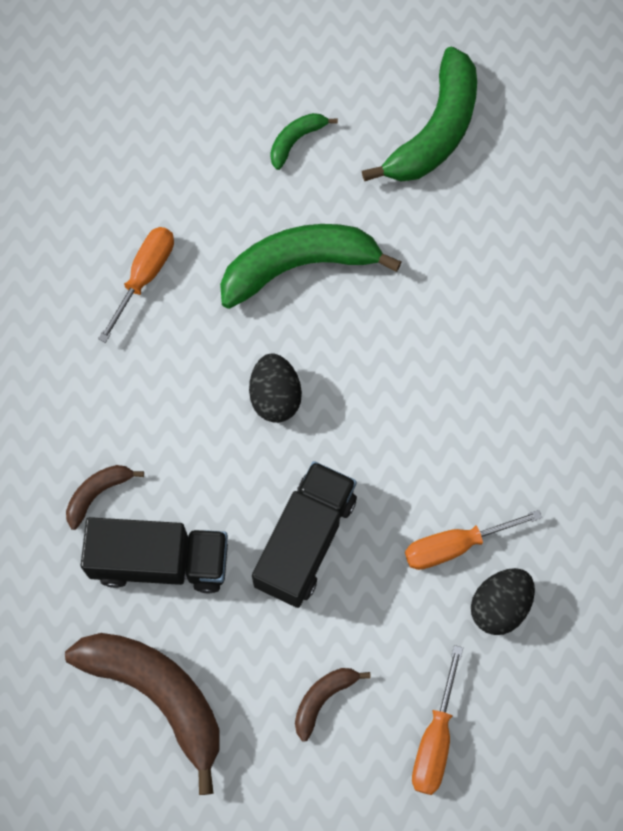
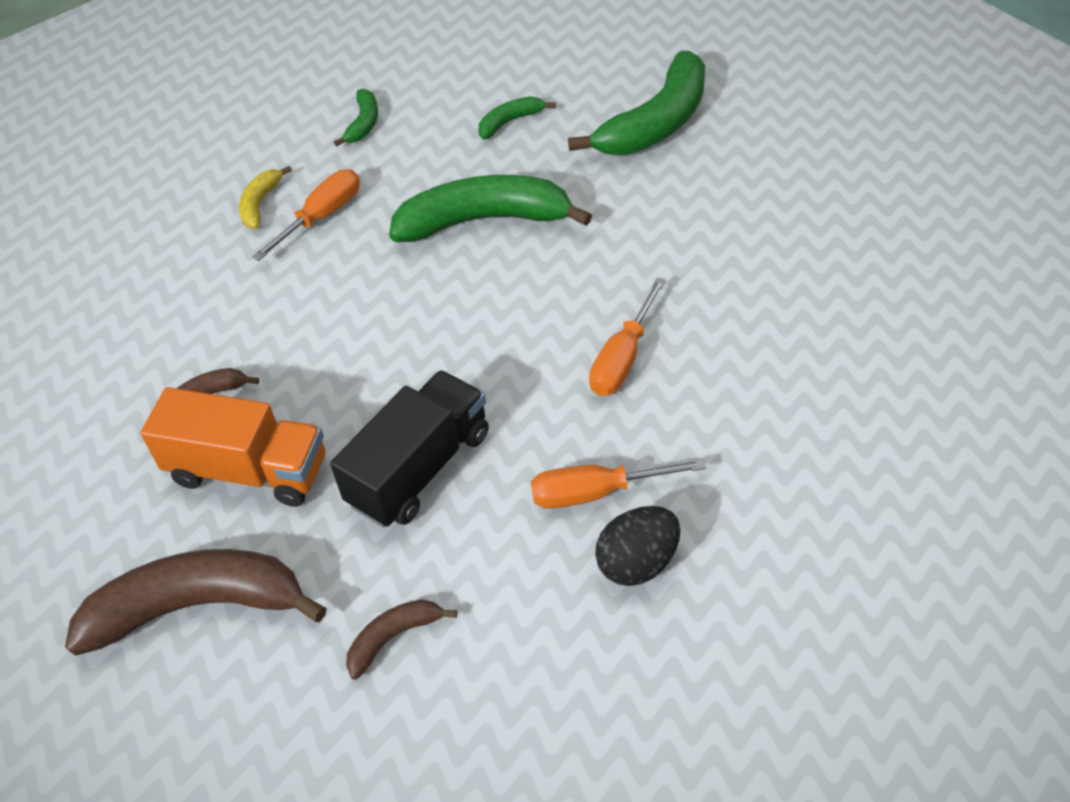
camera: 15 degrees right, 20 degrees down
(80, 267) = (260, 204): none -> yellow banana
(153, 155) = (363, 123): none -> green banana
(158, 695) = (197, 607): brown banana -> brown banana turned 60 degrees counterclockwise
(160, 562) = (249, 470): black truck -> orange truck
(275, 397) = (426, 330): black egg -> none
(434, 740) = (522, 705): orange screwdriver -> orange screwdriver (622, 359)

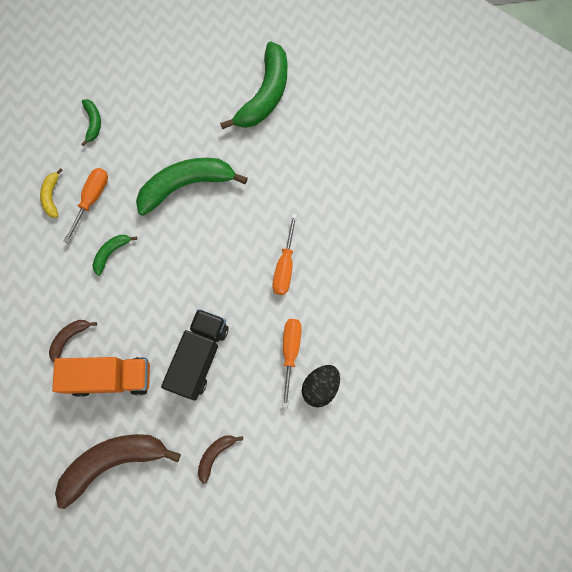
camera: 20 degrees left, 25 degrees up
(510, 122) = (180, 108): green banana -> green banana (111, 253)
(595, 493) = (290, 351): orange screwdriver -> orange screwdriver turned 120 degrees clockwise

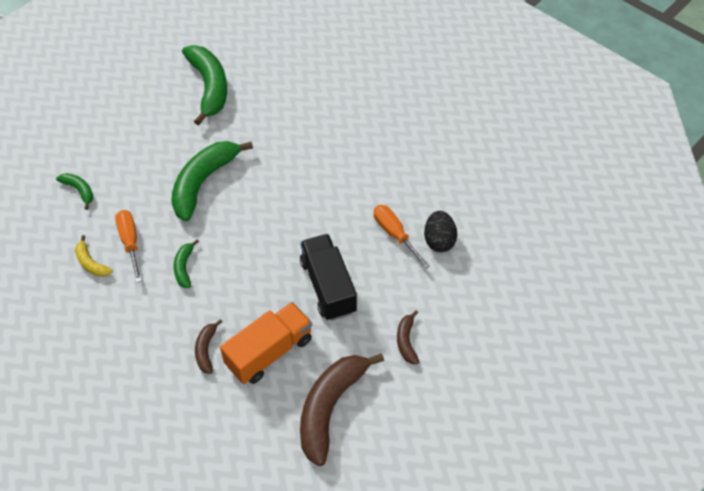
camera: 40 degrees left, 20 degrees down
(284, 267) = (335, 184): orange screwdriver -> none

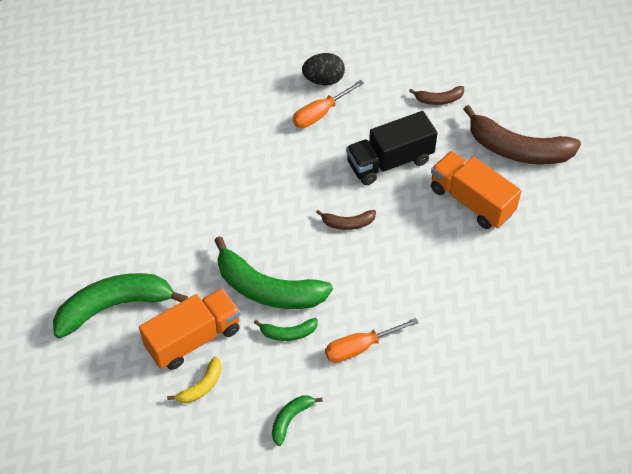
camera: 95 degrees left, 0 degrees up
(91, 263) = (393, 381): yellow banana -> yellow banana (201, 386)
(168, 133) = (193, 338): none -> orange truck
(184, 267) = (385, 288): green banana -> green banana (288, 333)
(206, 350) = (480, 253): brown banana -> brown banana (348, 223)

